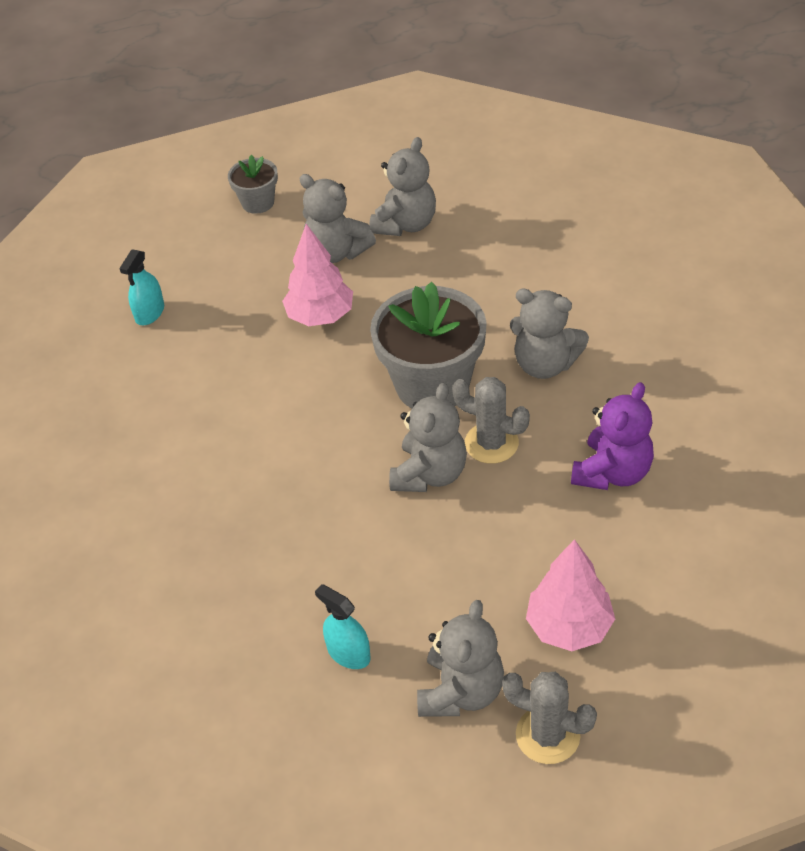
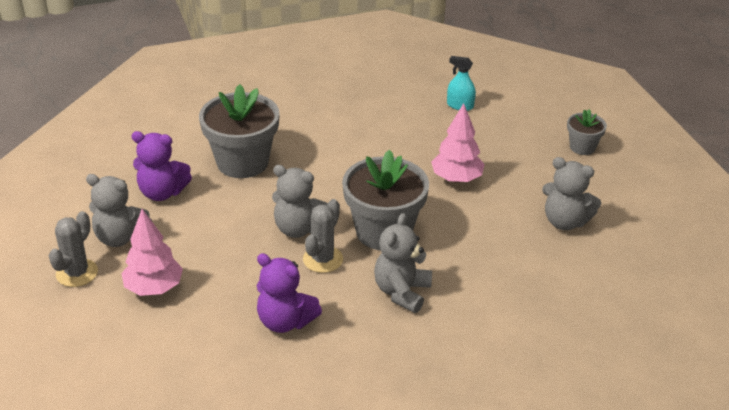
camera: 85 degrees right, 10 degrees down
(272, 555) = (242, 162): none -> grey flower pot
(336, 252) = (528, 186): grey teddy bear -> none
(348, 653) = (162, 193): turquoise spray bottle -> purple teddy bear

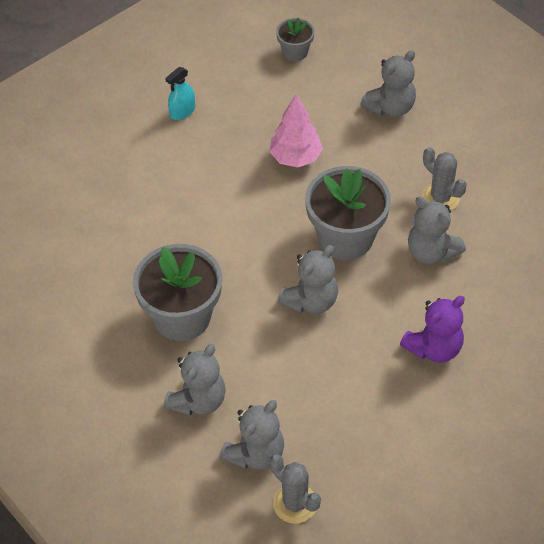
camera: 65 degrees left, 15 degrees up
(154, 288) = (346, 441): pink tree -> none
(162, 193) = (198, 400): purple teddy bear -> grey teddy bear
(323, 259) = (363, 295): grey cactus -> grey cactus (440, 197)

